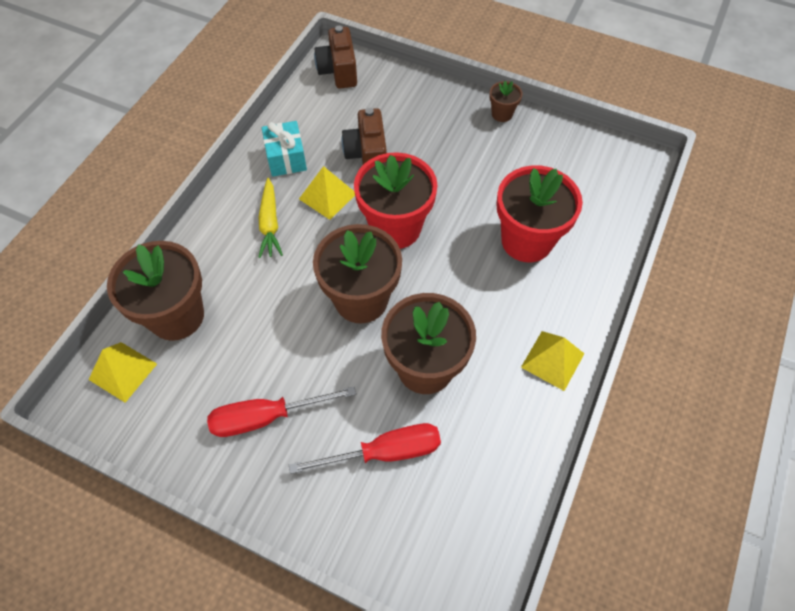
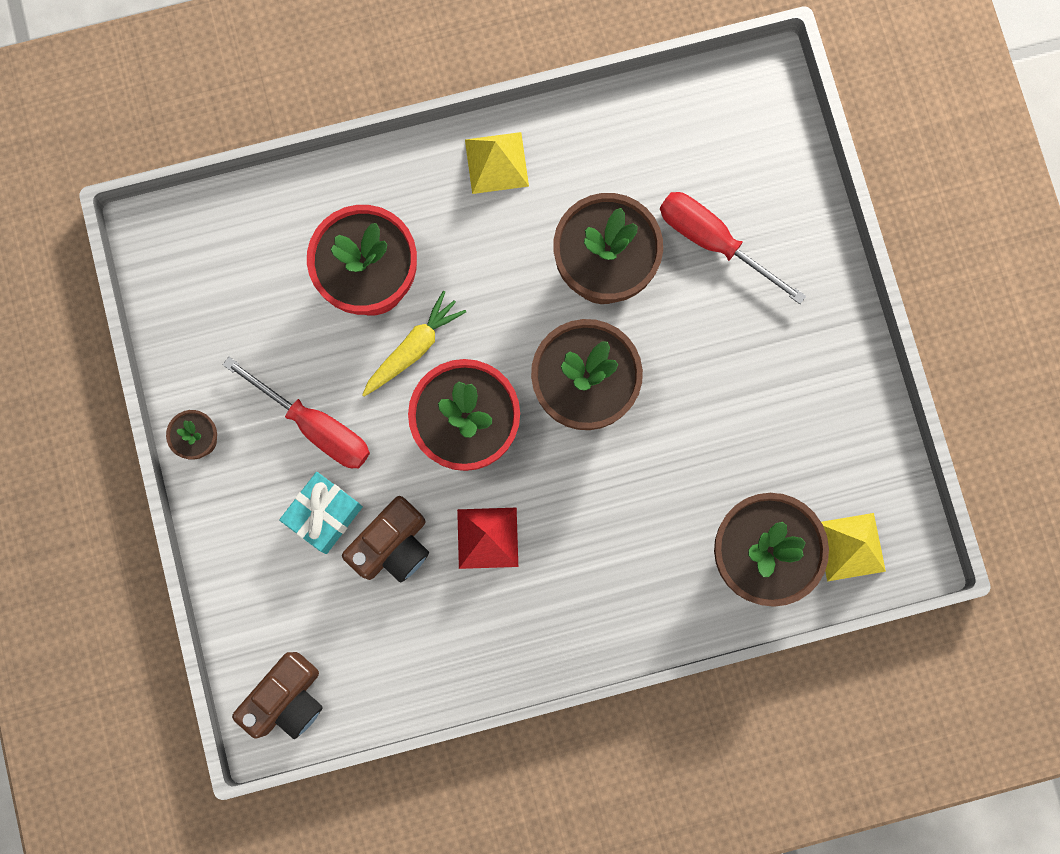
camera: 130 degrees left, 20 degrees up
(267, 417) = (773, 371): red screwdriver -> red screwdriver (315, 426)
(270, 223) = (575, 567): yellow carrot -> yellow carrot (413, 348)
(286, 158) = (475, 633): turquoise gift -> turquoise gift (324, 515)
(328, 196) = (487, 537): yellow pyramid -> red pyramid

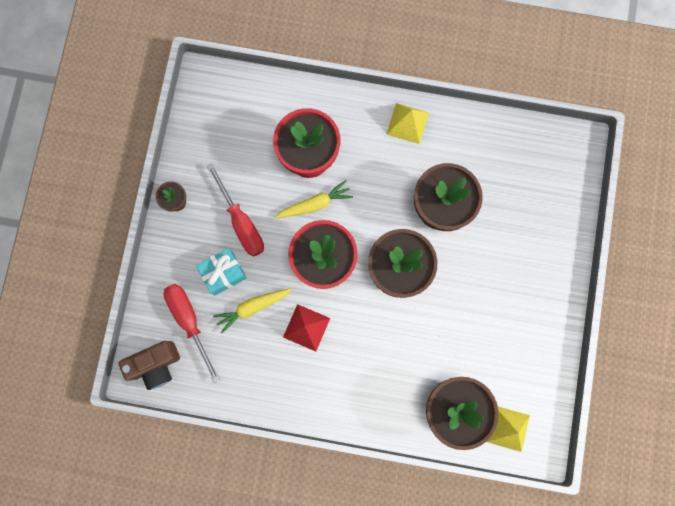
camera: 25 degrees right, 0 degrees up
(392, 546) = (252, 307): brown camera -> yellow carrot
(713, 242) = (508, 221): red screwdriver -> red screwdriver (189, 321)

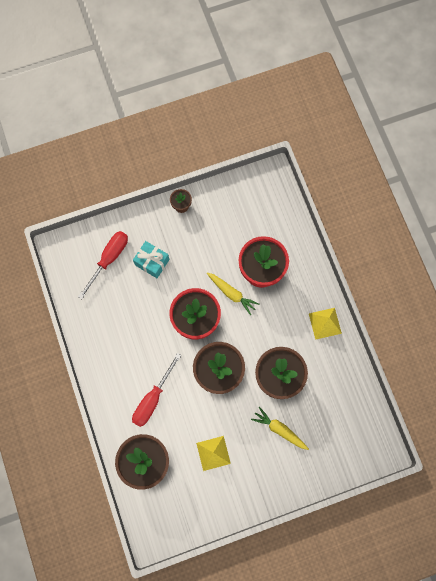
camera: 60 degrees right, 5 degrees down
(156, 365) = (70, 255): brown camera -> none
(241, 222) = (192, 254): red screwdriver -> red screwdriver (153, 399)
(252, 307) = (140, 293): yellow carrot -> yellow carrot (279, 430)
(306, 327) = (146, 335): red pyramid -> none
(507, 428) = (153, 508): yellow pyramid -> yellow pyramid (213, 453)

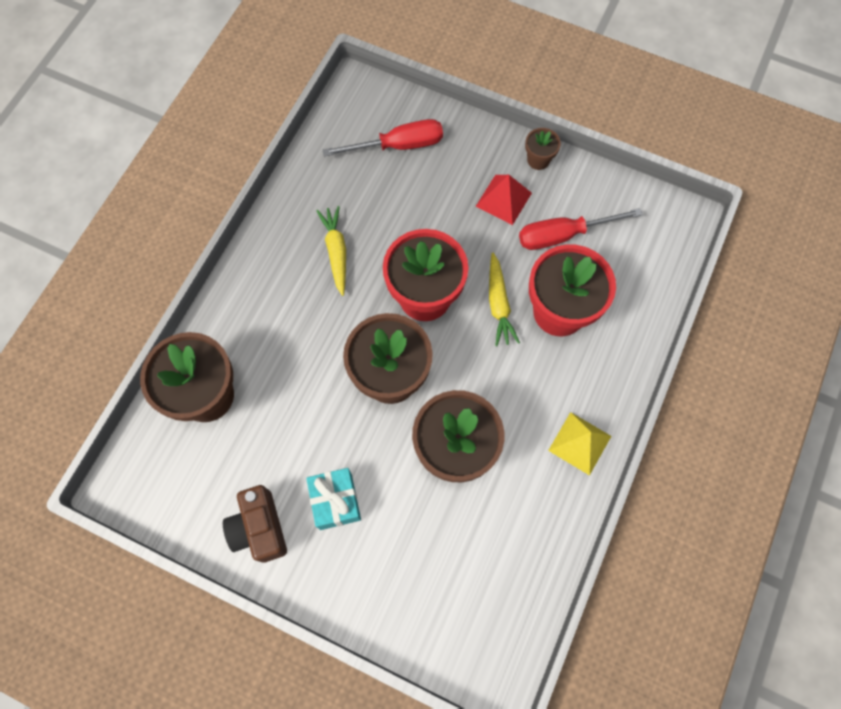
camera: 45 degrees right, 5 degrees down
(152, 262) = (442, 189): turquoise gift -> turquoise gift (336, 501)
(153, 399) = (288, 334): red screwdriver -> red screwdriver (563, 235)
(185, 240) = (503, 199): none -> red pyramid
(213, 453) = (289, 461): yellow pyramid -> none
(230, 493) = (259, 528): none -> brown camera
(279, 430) = (394, 514): yellow carrot -> yellow carrot (336, 252)

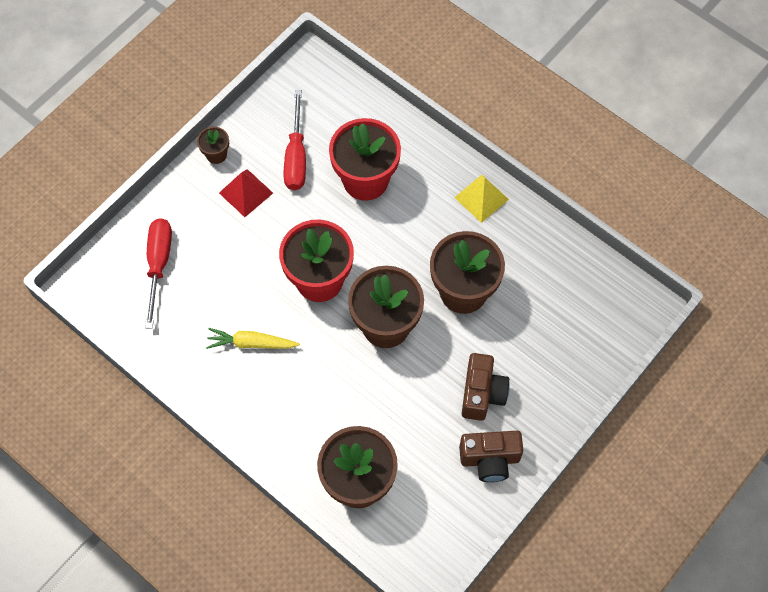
camera: 75 degrees left, 5 degrees down
(336, 501) = (482, 394): turquoise gift -> brown camera
(498, 304) = (344, 224): yellow carrot -> none

